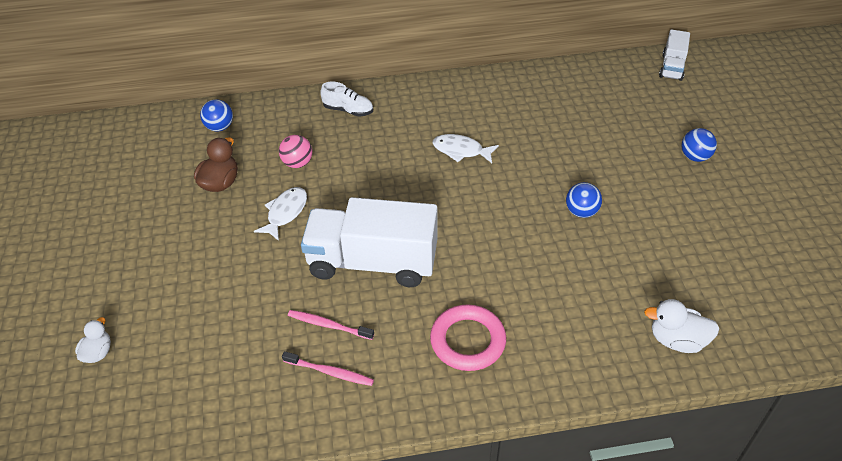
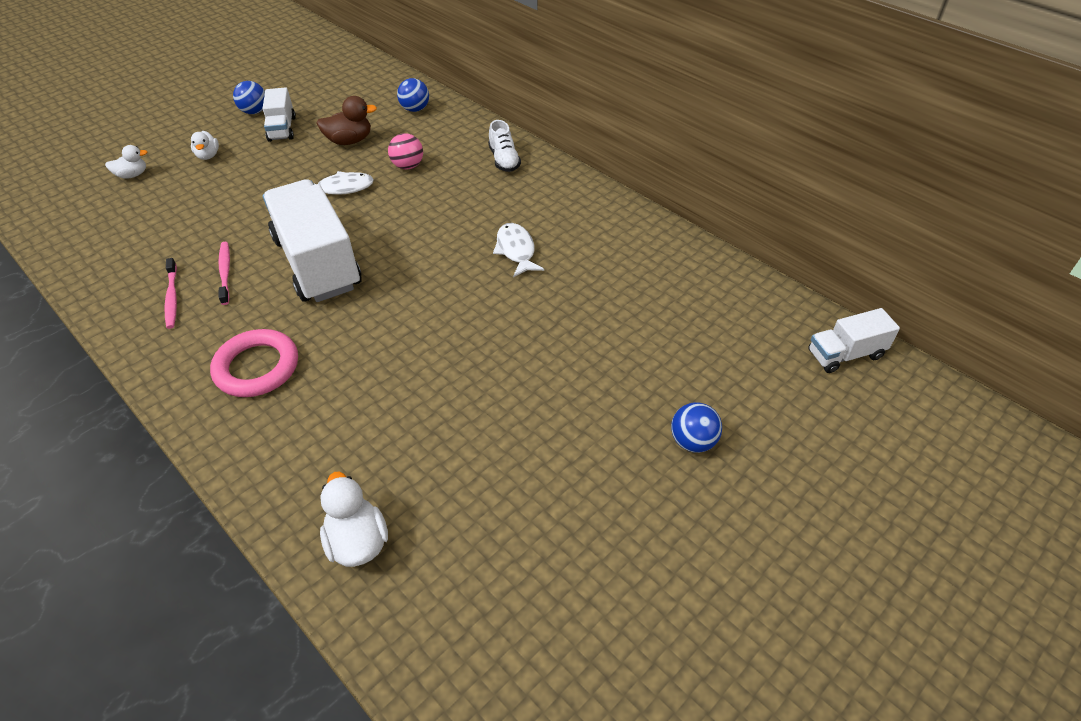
camera: 55 degrees right, 0 degrees up
(131, 284) = (208, 156): none -> white duck
(147, 219) = (282, 129): none -> white truck
(581, 212) = (502, 376): blue ball -> blue ball (254, 112)

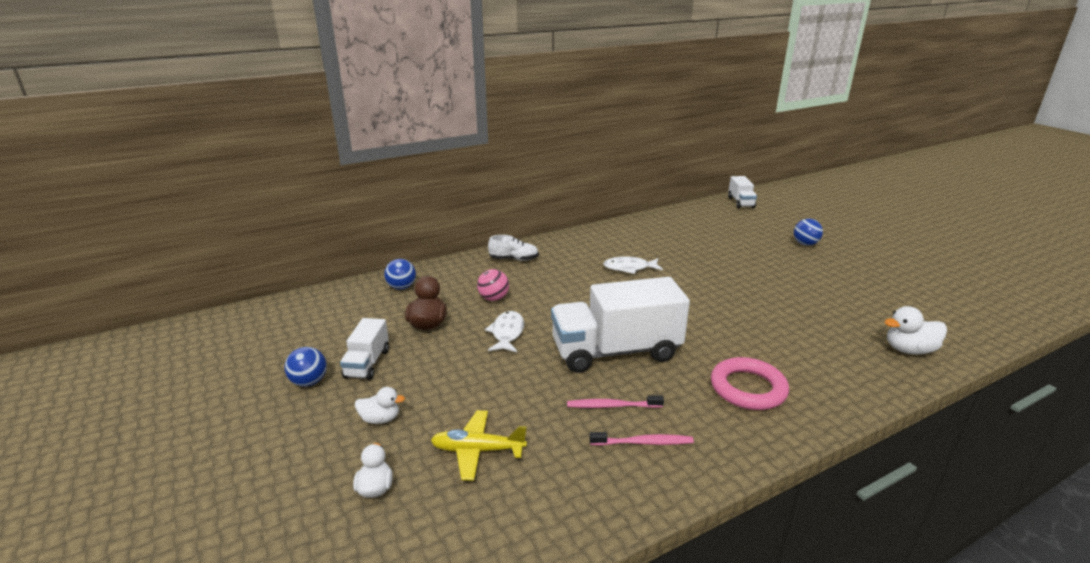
camera: 75 degrees left, 20 degrees down
(168, 209) = (477, 450): none -> yellow plane
(282, 129) = (367, 363): white truck -> white truck turned 90 degrees clockwise

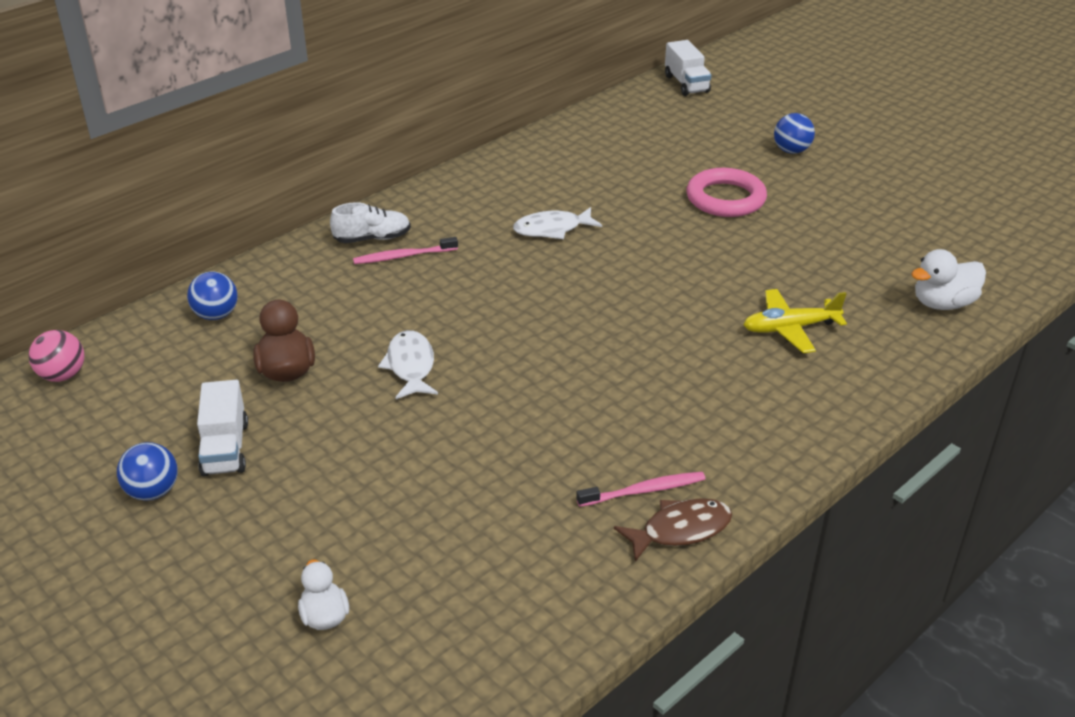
camera: 15 degrees left, 10 degrees up
(380, 419) = (286, 525): white duck -> none
(477, 450) = (437, 542): yellow plane -> yellow plane (790, 328)
(493, 298) = (368, 312): pink ball -> pink ball (63, 375)
(611, 406) = (590, 449): pink toothbrush -> pink toothbrush (403, 256)
(615, 351) = (572, 369): white truck -> none
(664, 477) = (680, 530): none -> brown fish
(748, 388) = (755, 393): pink ring -> pink ring (725, 198)

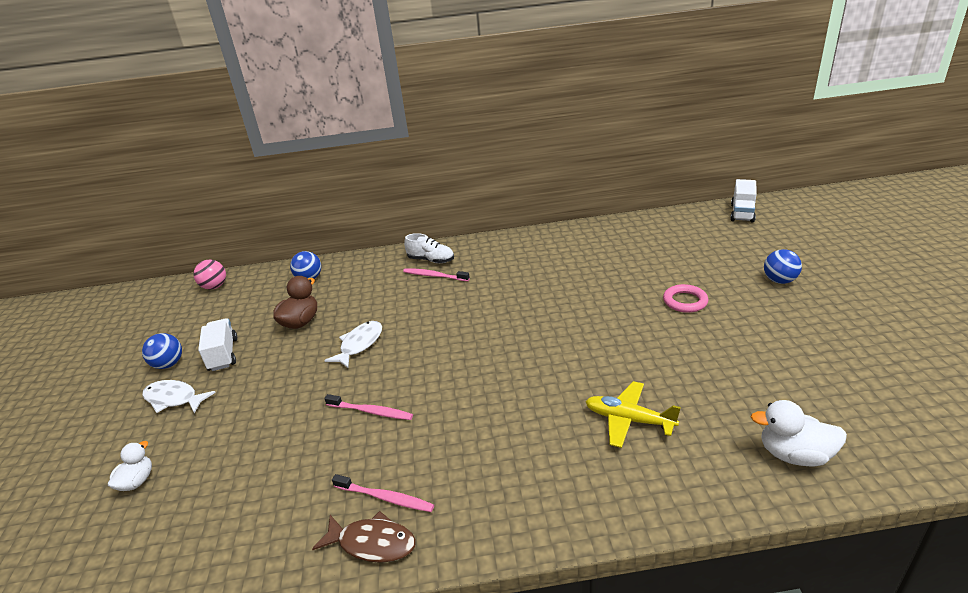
camera: 40 degrees right, 5 degrees down
(225, 448) = (223, 355): white truck -> white truck turned 135 degrees clockwise
(523, 426) = (371, 411): none -> pink toothbrush
(552, 229) = (538, 286): white fish -> white fish (174, 399)
(725, 198) = (685, 301): pink ring -> pink ring, size x0.66

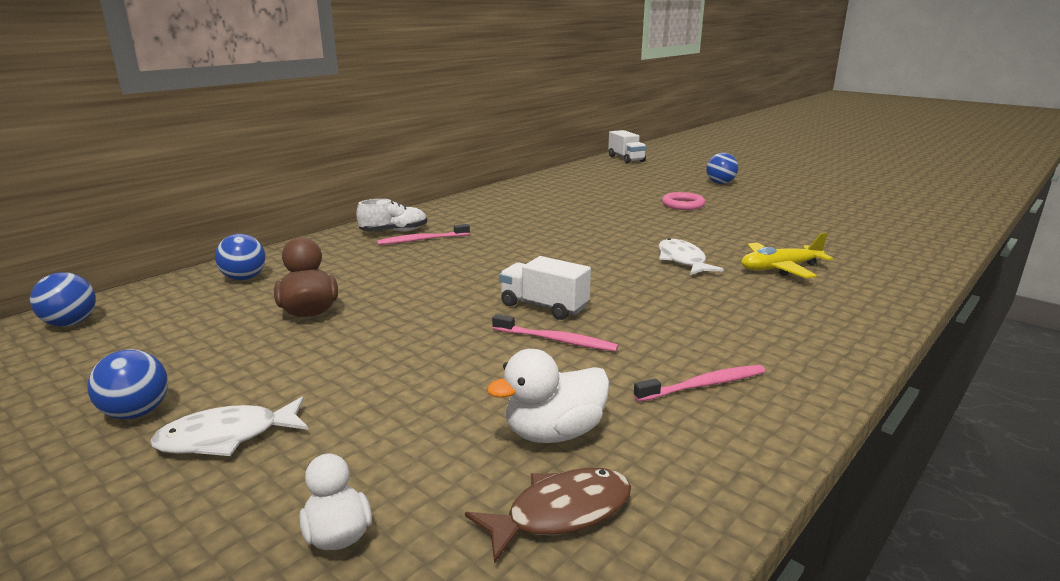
camera: 45 degrees left, 10 degrees down
(214, 287) = (71, 323): pink ball -> blue ball
(223, 355) = (233, 371): white truck -> white truck (544, 306)
(359, 344) = (434, 304): white fish -> white fish (682, 260)
(371, 411) = (557, 340): pink toothbrush -> pink toothbrush turned 45 degrees clockwise
(372, 543) = (760, 417): brown fish -> brown fish (561, 513)
(794, 455) = (899, 250): white duck -> white duck (554, 433)

